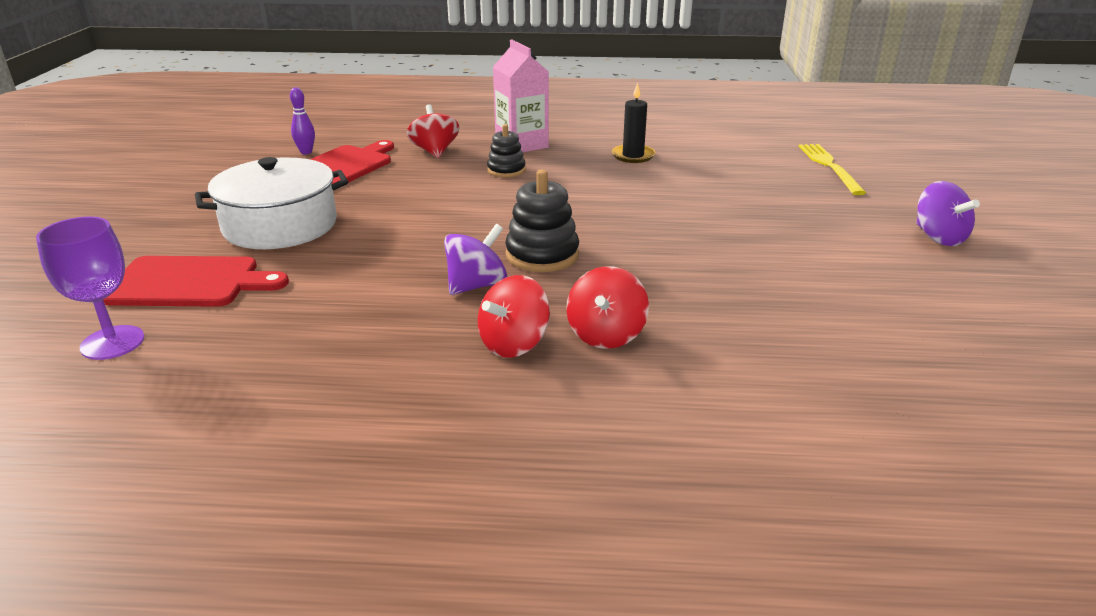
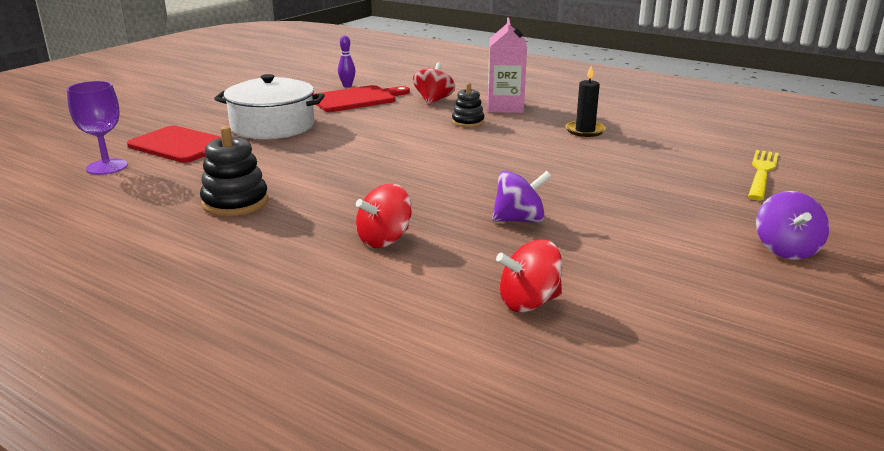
camera: 30 degrees right, 5 degrees down
(476, 285) = (342, 188): purple spinning top -> purple spinning top (519, 220)
(514, 344) = (316, 228): red spinning top -> red spinning top (529, 302)
(542, 255) = (413, 181): black stacking toy -> black stacking toy (235, 202)

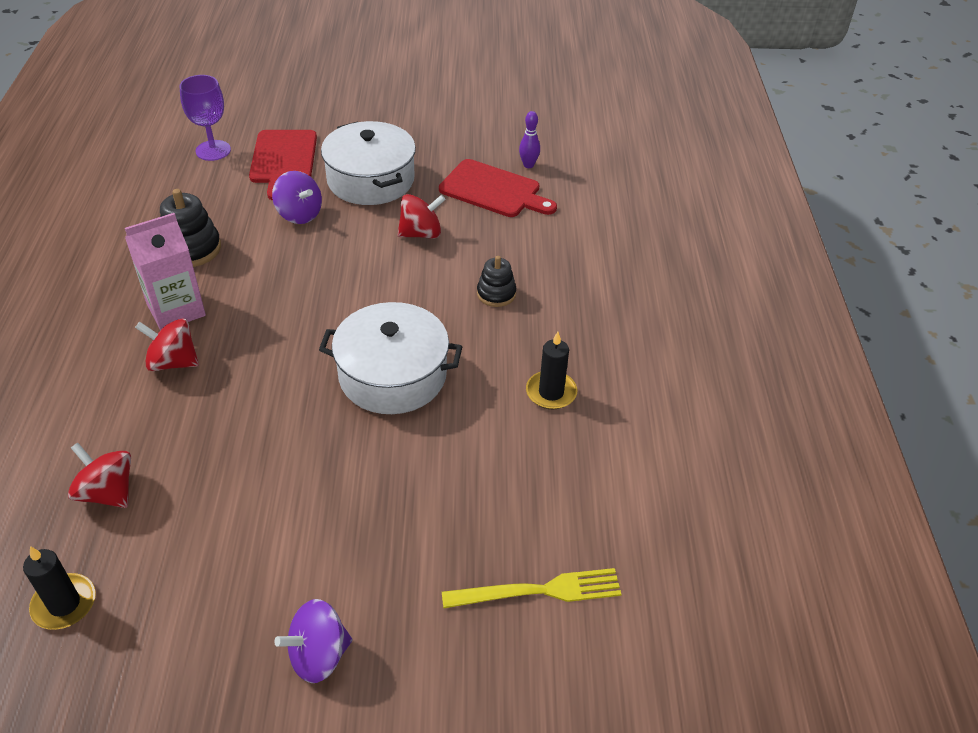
camera: 55 degrees right, 20 degrees up
(433, 100) = (542, 241): red spinning top -> red spinning top (421, 233)
(505, 107) = (572, 301): pink carton -> pink carton (176, 310)
(512, 166) = (392, 375): none -> white pot
(519, 220) = (264, 428): purple spinning top -> purple spinning top (299, 214)
(663, 352) = (64, 604): none -> black candle

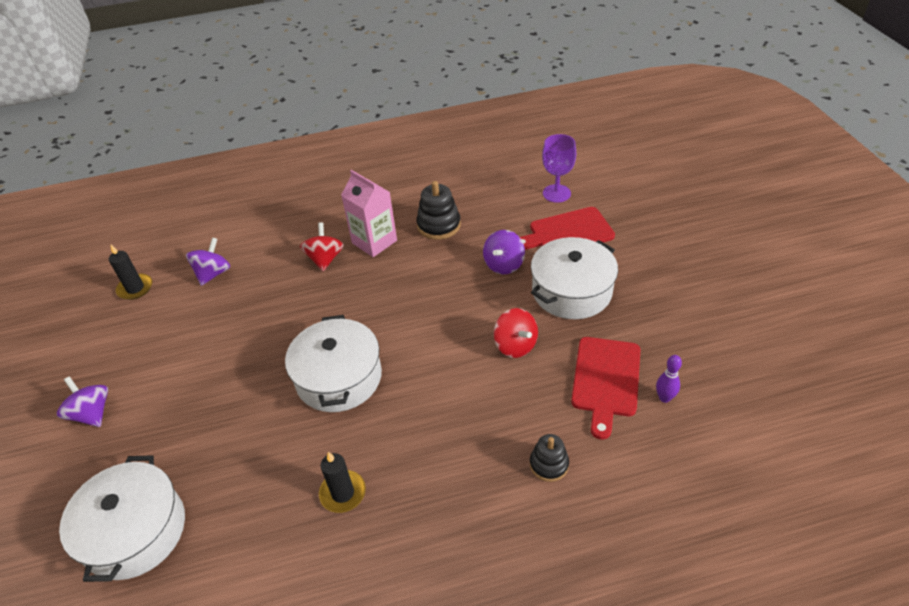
camera: 80 degrees right, 0 degrees up
(108, 492) = (213, 274): red spinning top -> purple spinning top
(496, 294) = (456, 420): black stacking toy -> black stacking toy (549, 464)
(538, 591) = (135, 531): yellow fork -> white pot

